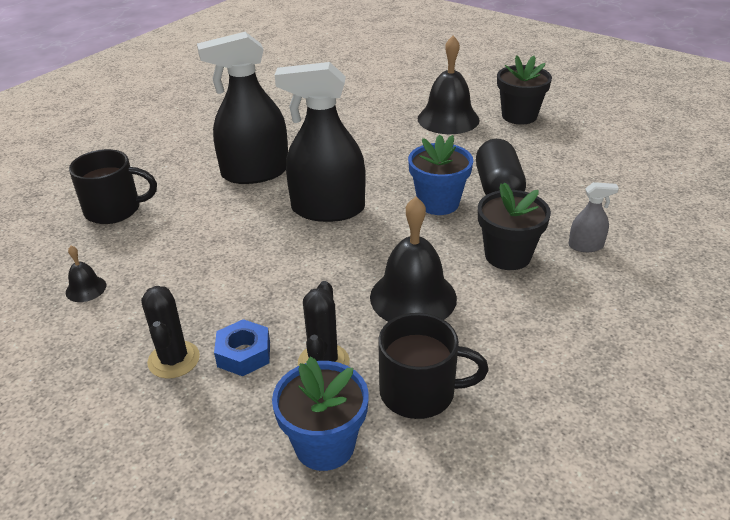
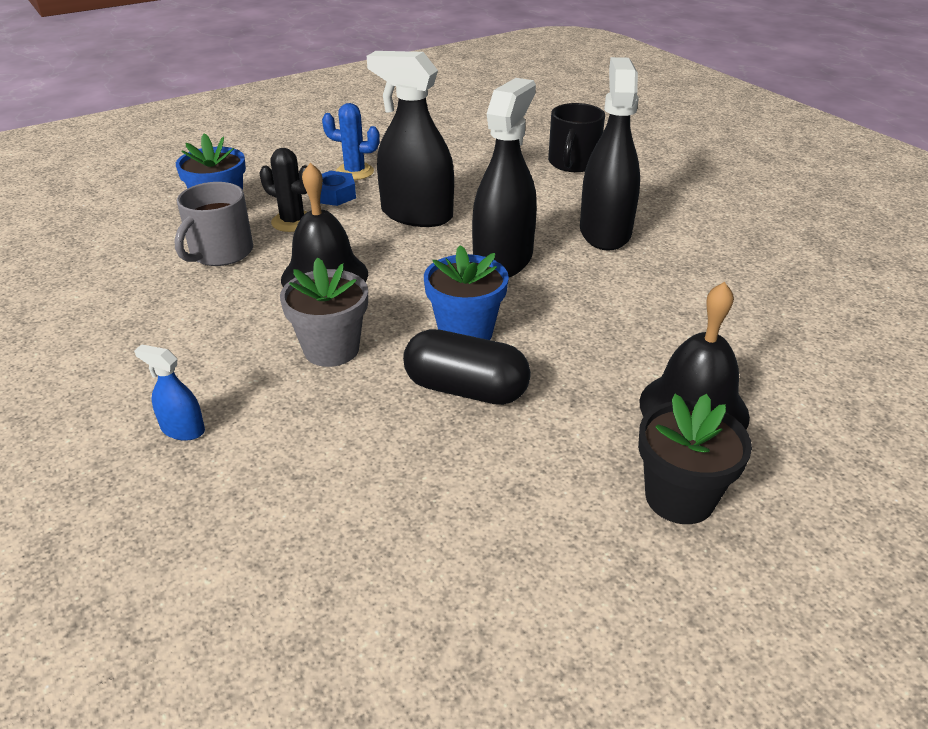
camera: 110 degrees right, 0 degrees up
(86, 289) = (464, 149): black bell -> none
(174, 360) = (354, 172): black cactus -> blue cactus
(267, 277) = (416, 215): none -> black spray bottle
(419, 392) = (220, 252): black mug -> grey mug
(507, 255) = (331, 349): black flower pot -> grey flower pot
(586, 246) = (296, 415): grey spray bottle -> none
(650, 290) = (183, 429): none -> blue spray bottle

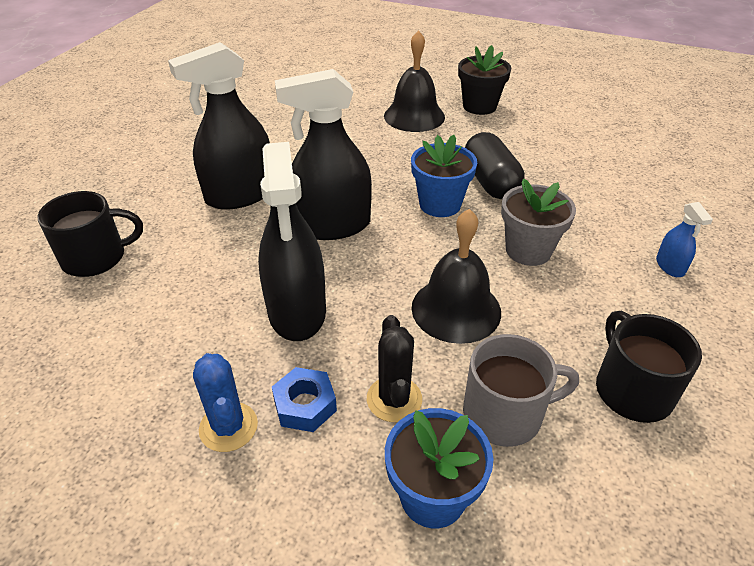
camera: 125 degrees left, 5 degrees up
(146, 311) = (632, 390): none -> black mug

